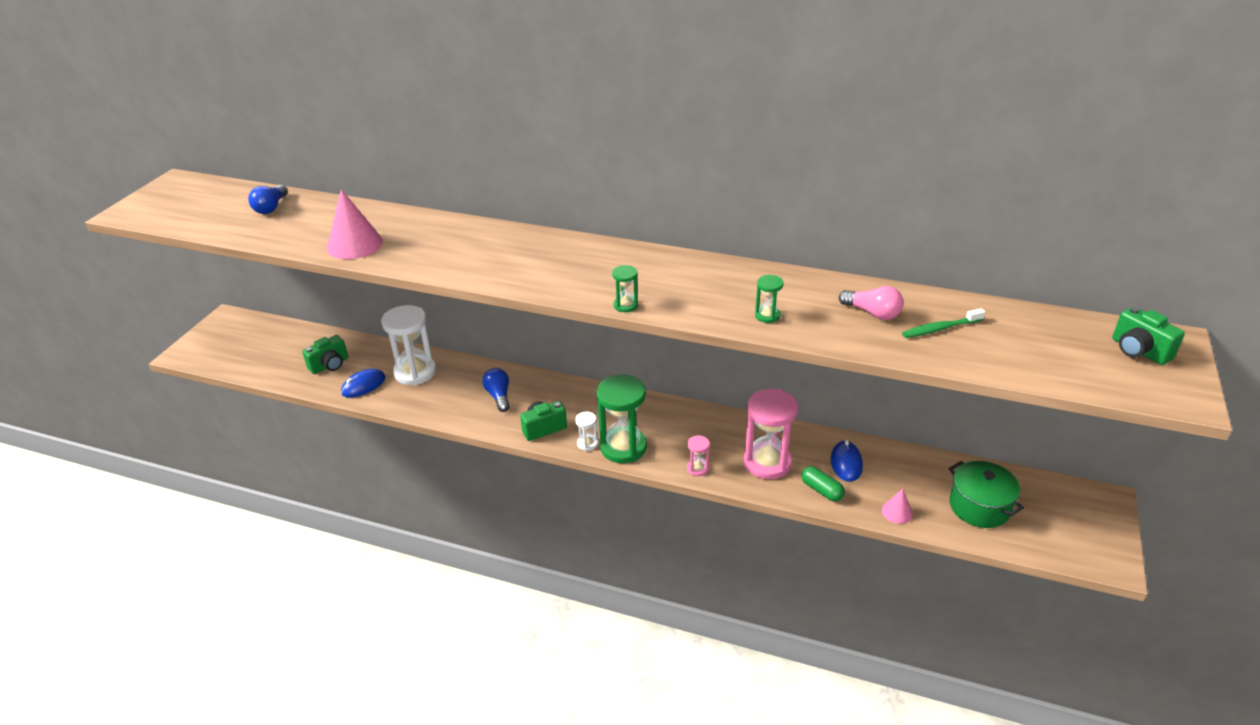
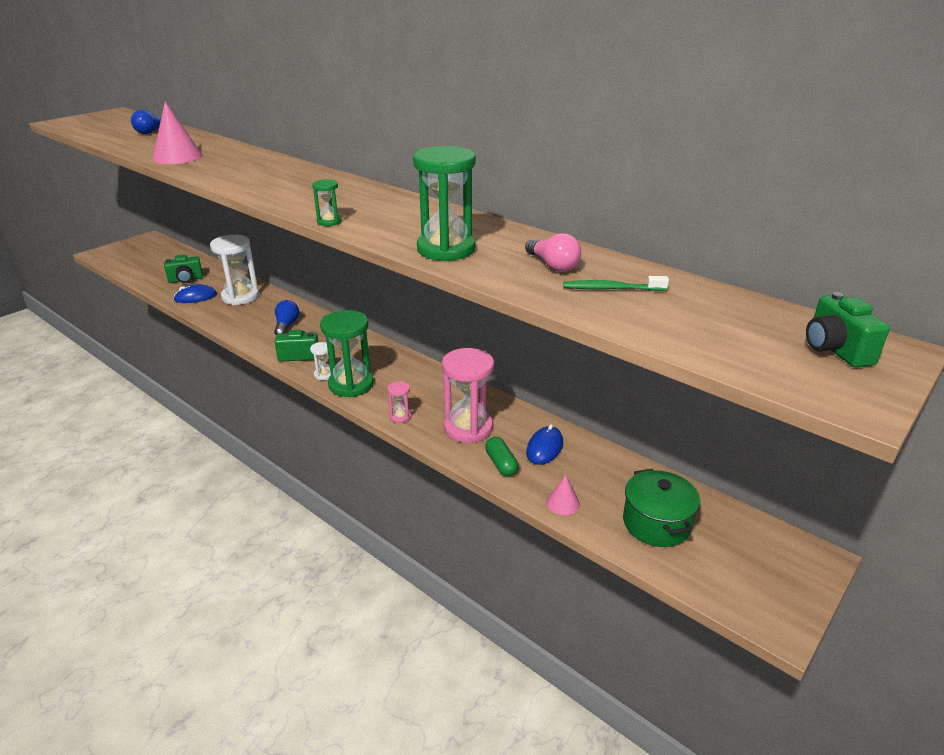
camera: 20 degrees right, 5 degrees down
(767, 316) = (446, 249): green hourglass -> green hourglass, size x2.20

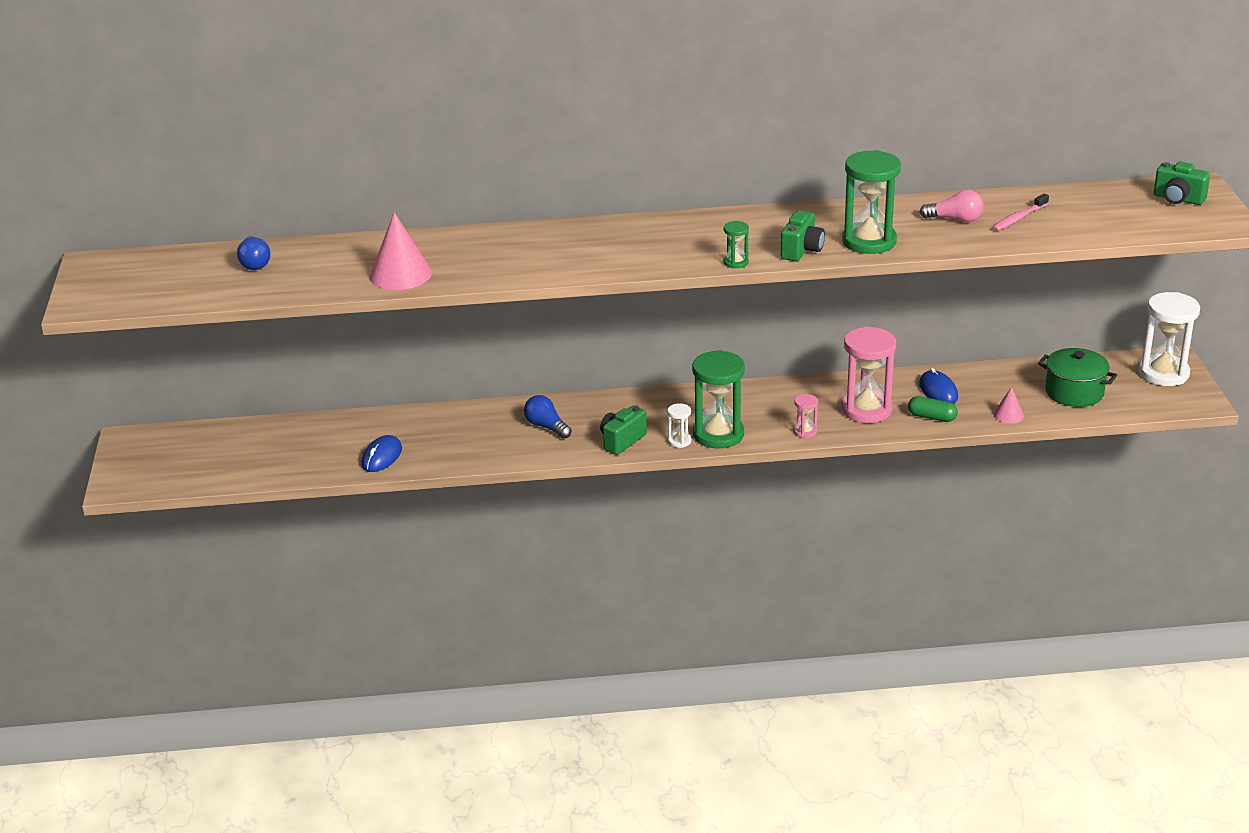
camera: 45 degrees left, 0 degrees up
(186, 280) = (319, 449): green camera -> green camera (802, 250)
(240, 297) = (429, 430): white hourglass -> white hourglass (1163, 373)
(611, 289) = (1018, 218): green toothbrush -> pink toothbrush

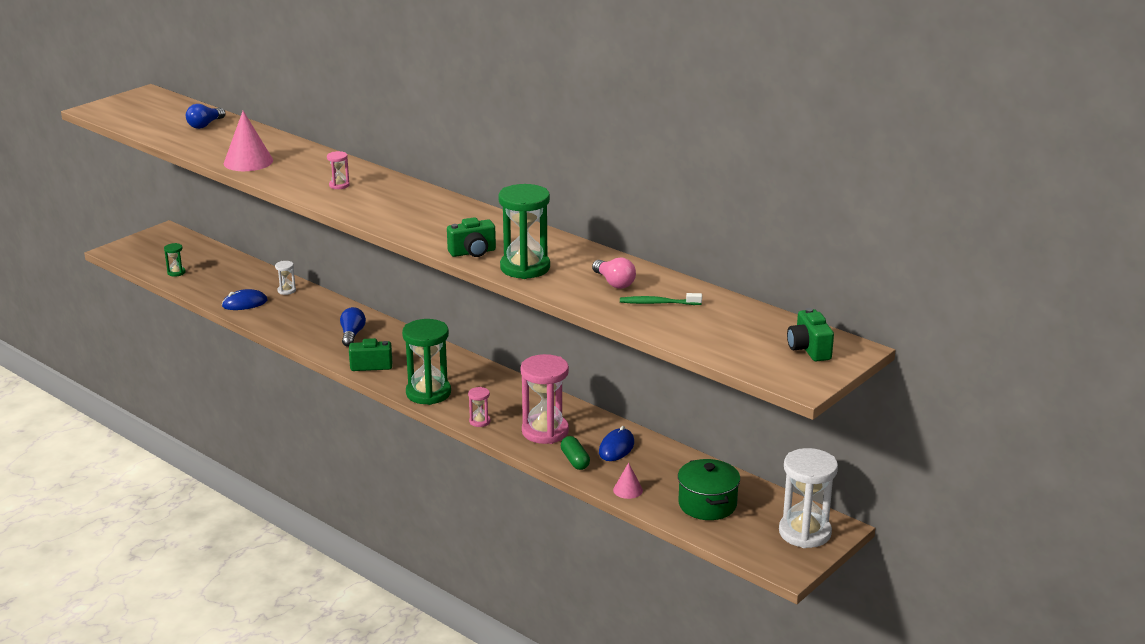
camera: 45 degrees right, 5 degrees down
(545, 253) = (339, 185): none -> pink hourglass
(679, 441) = (400, 384): white hourglass -> white hourglass (286, 290)
(736, 262) = (419, 240): green hourglass -> green hourglass (176, 272)
(1018, 218) = (658, 303): pink toothbrush -> green toothbrush

